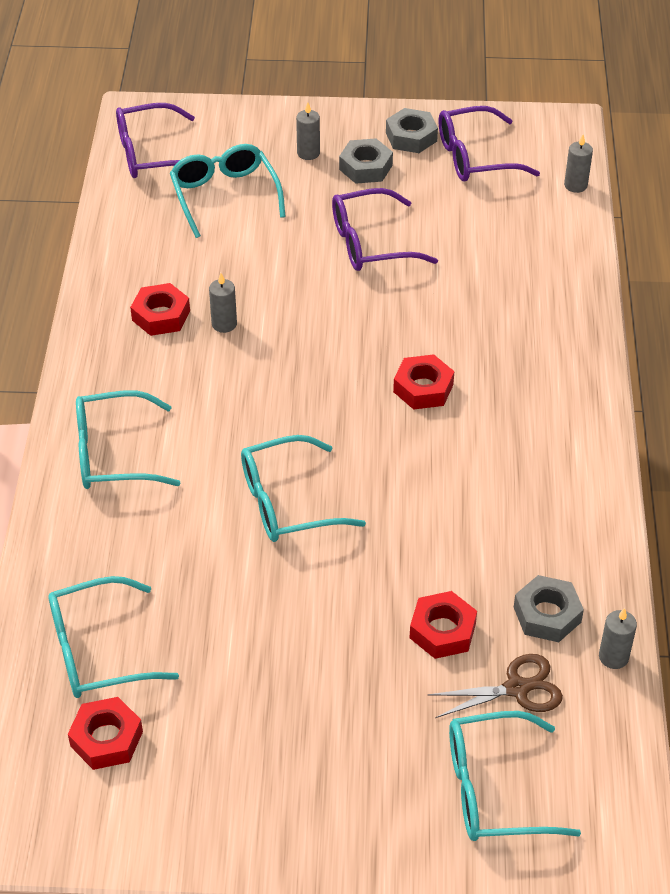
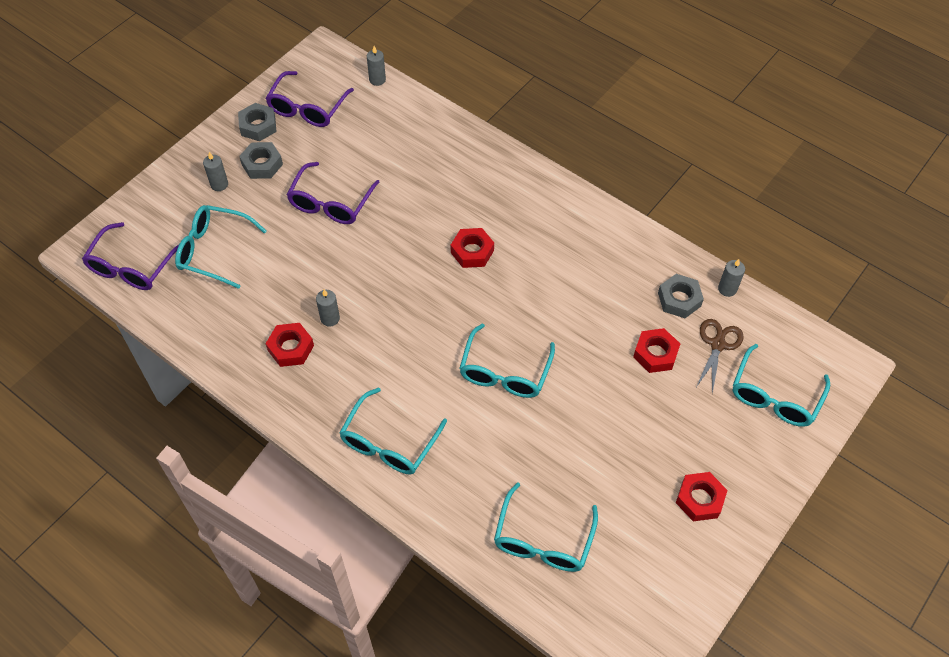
camera: 55 degrees left, 10 degrees up
(106, 739) = (613, 571): red nut -> red nut (699, 499)

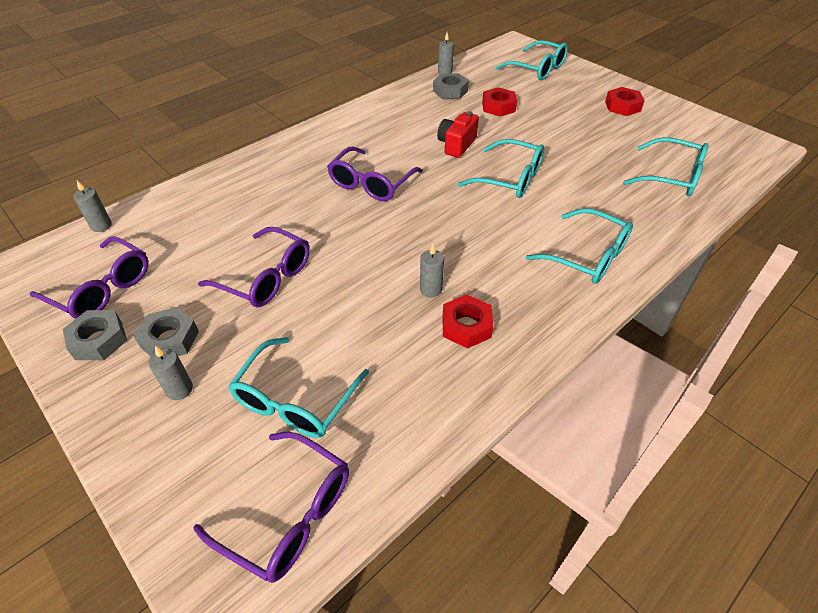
camera: 80 degrees left, 10 degrees down
(472, 251) = (371, 183): red nut -> purple glasses
(559, 317) = (456, 145): none -> red camera
(718, 344) = (493, 82): brown scissors -> none

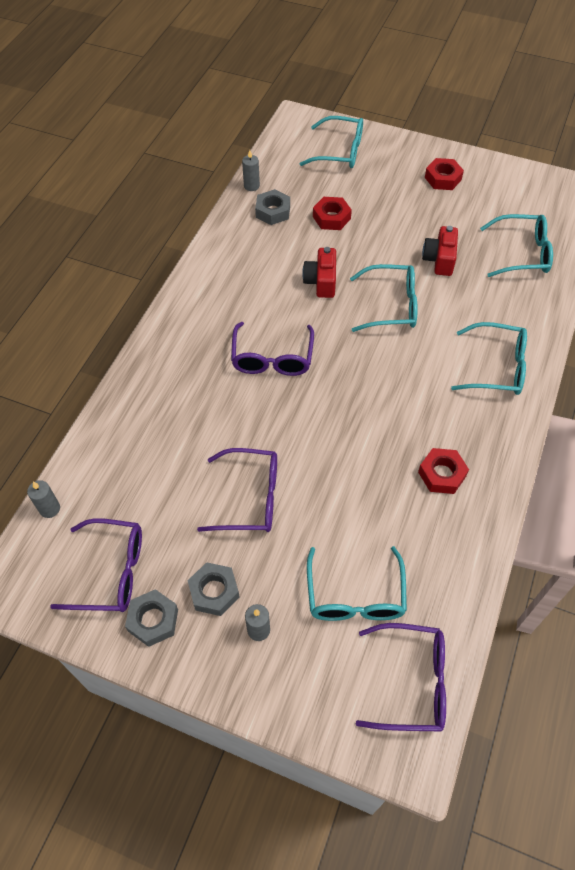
camera: 25 degrees left, 10 degrees up
(431, 289) = (394, 451): grey candle -> none
(581, 159) = (439, 260): none -> red camera

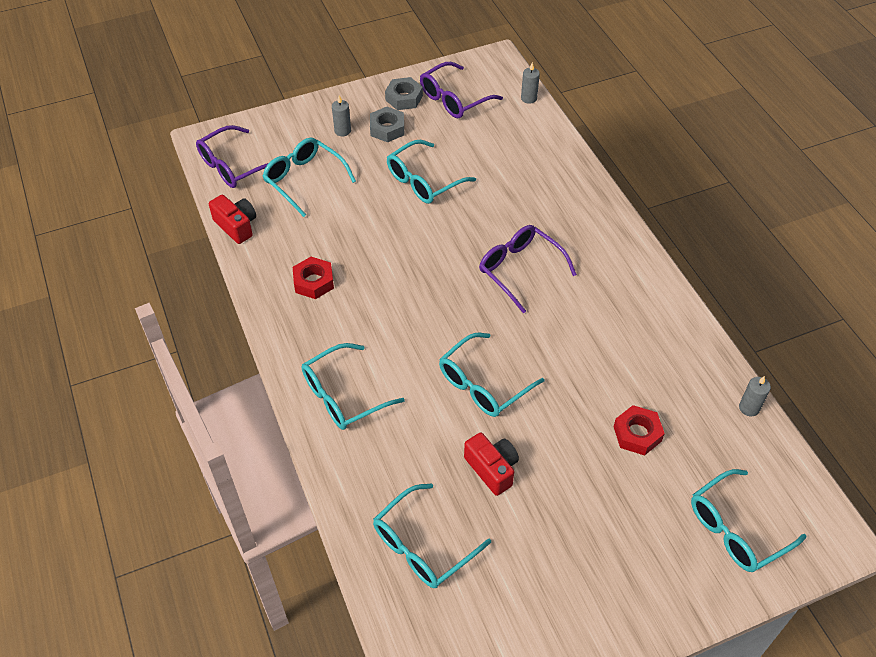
camera: 135 degrees right, 5 degrees down
(249, 498) = (424, 180): purple glasses -> turquoise glasses
(273, 211) = (692, 396): grey nut -> none
(321, 281) = (564, 360): red camera -> red camera (236, 226)
(443, 178) = (596, 586): red nut -> none

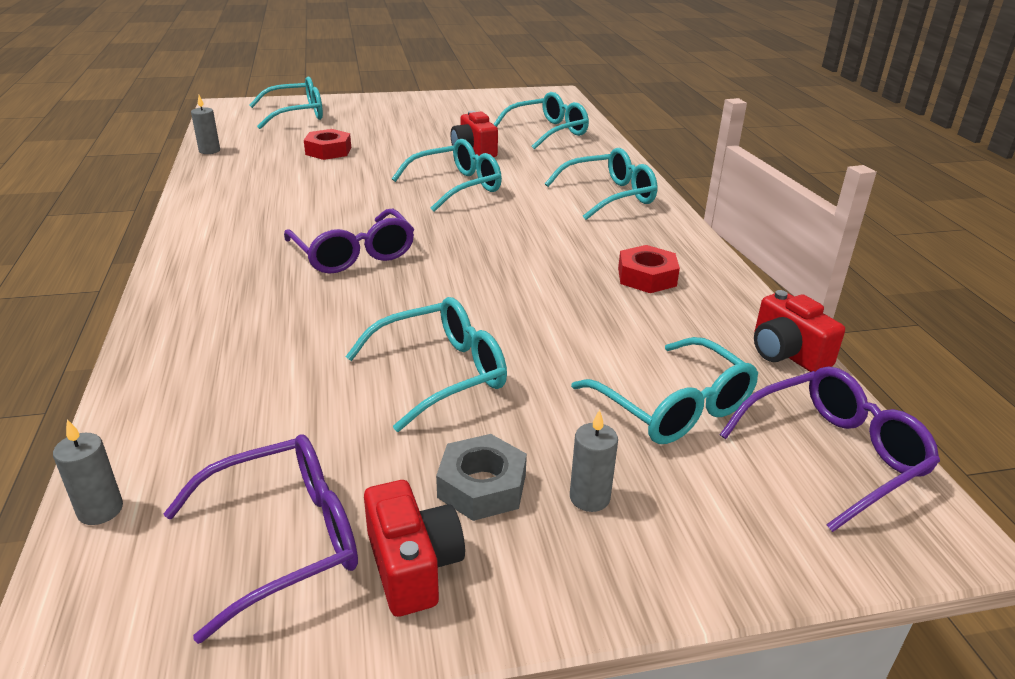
camera: 170 degrees left, 20 degrees down
(404, 98) = (413, 566): grey nut -> red camera

